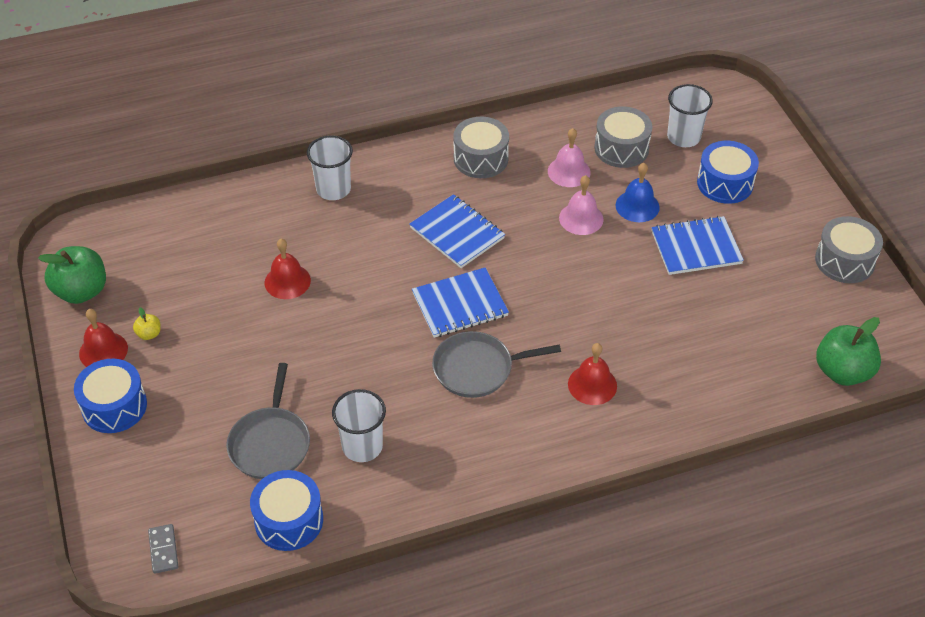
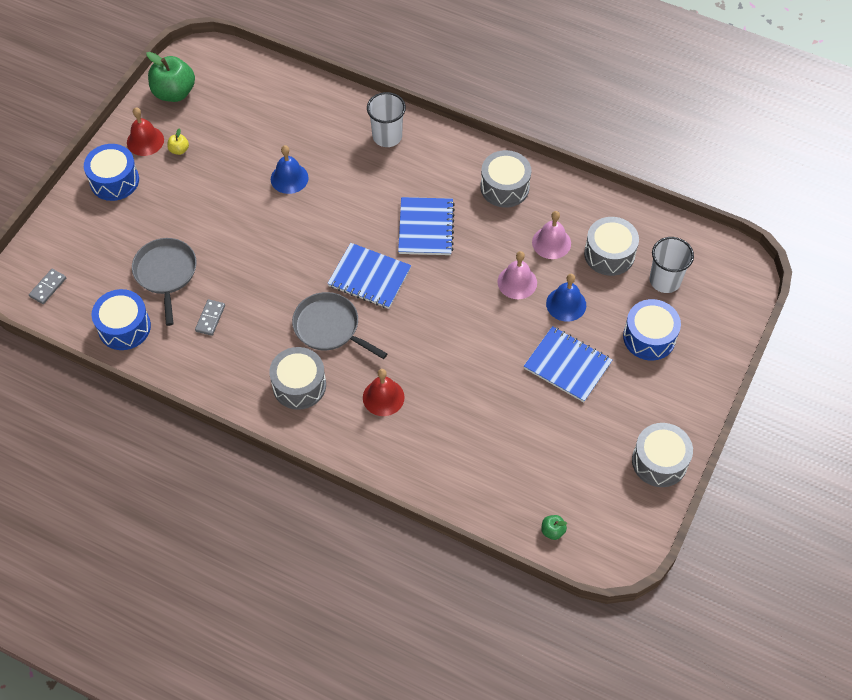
camera: 45 degrees right, 10 degrees up
(270, 443) = (166, 273): grey pan -> grey pan turned 120 degrees clockwise
(287, 281) = (289, 178): red bell -> blue bell
(362, 446) = (210, 318): white cup -> grey domino
(512, 434) = (299, 385): none -> grey drum
(842, 371) = (552, 531): green apple -> green apple, size x0.45

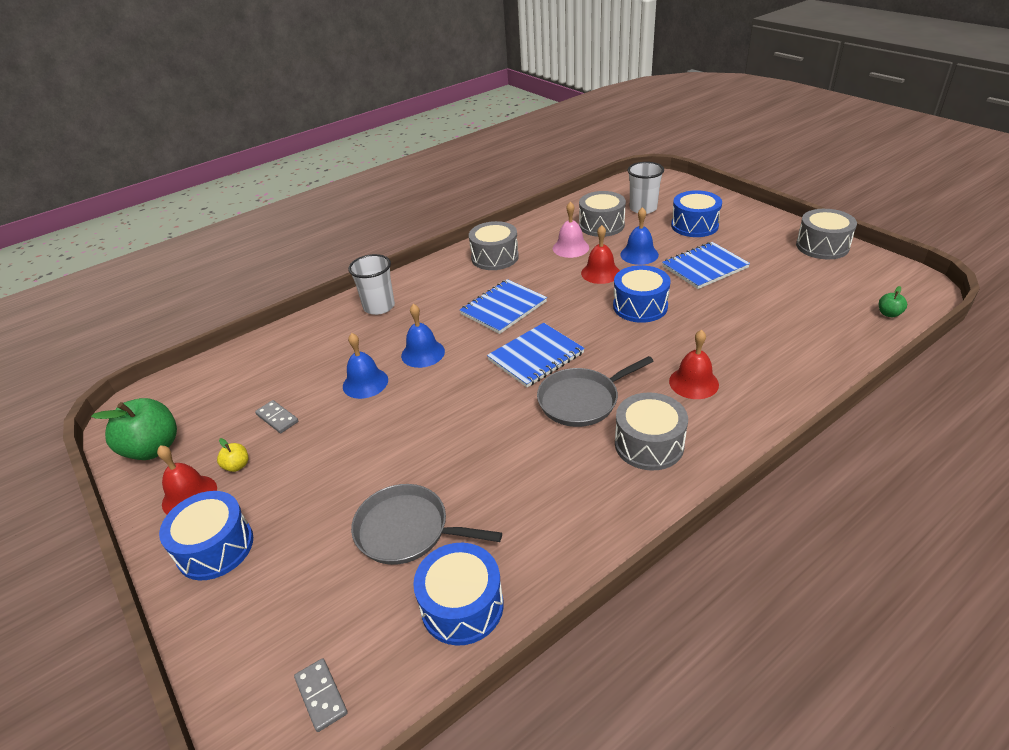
camera: 60 degrees left, 20 degrees down
(210, 318) = (507, 502): grey domino -> grey domino (277, 418)
(340, 198) = (423, 353): none -> blue bell
(426, 228) = (503, 308): blue notebook -> blue notebook turned 75 degrees counterclockwise
(475, 330) = (640, 306): none -> blue drum
(517, 282) = (600, 273): pink bell -> red bell

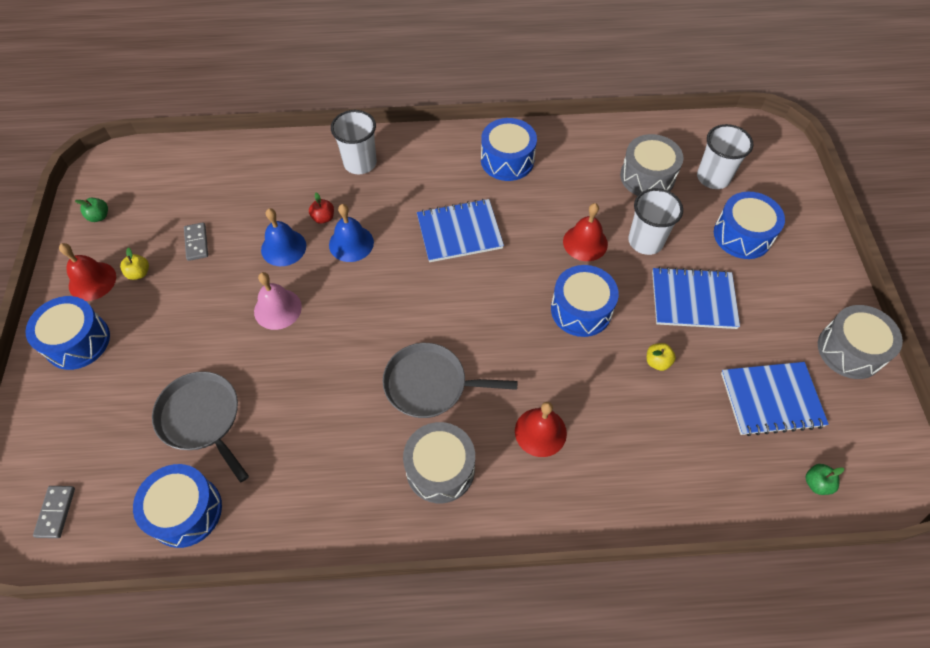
camera: 30 degrees right, 20 degrees up
(153, 448) = (99, 216): green apple -> green apple, size x0.45
(382, 350) = (323, 218): none -> red apple
(495, 257) = (507, 160): grey drum -> blue drum
(536, 356) = (436, 309): blue notebook -> blue notebook (771, 399)
(570, 248) = (588, 190): pink bell -> pink bell (277, 309)
(639, 254) = (645, 241): blue bell -> white cup
(722, 307) = (657, 362): none -> yellow apple

